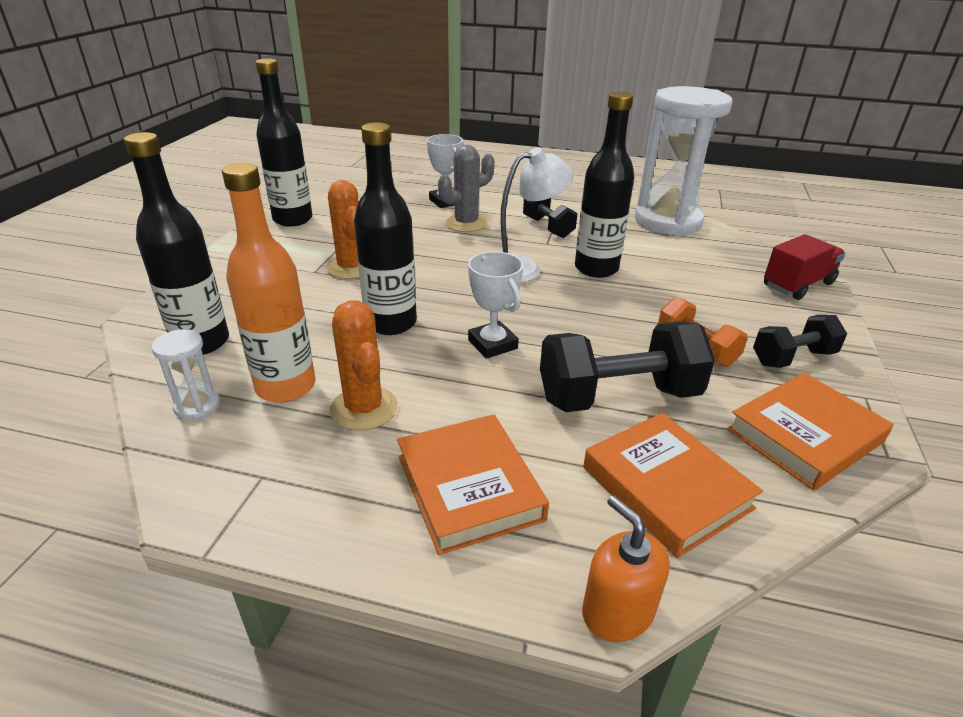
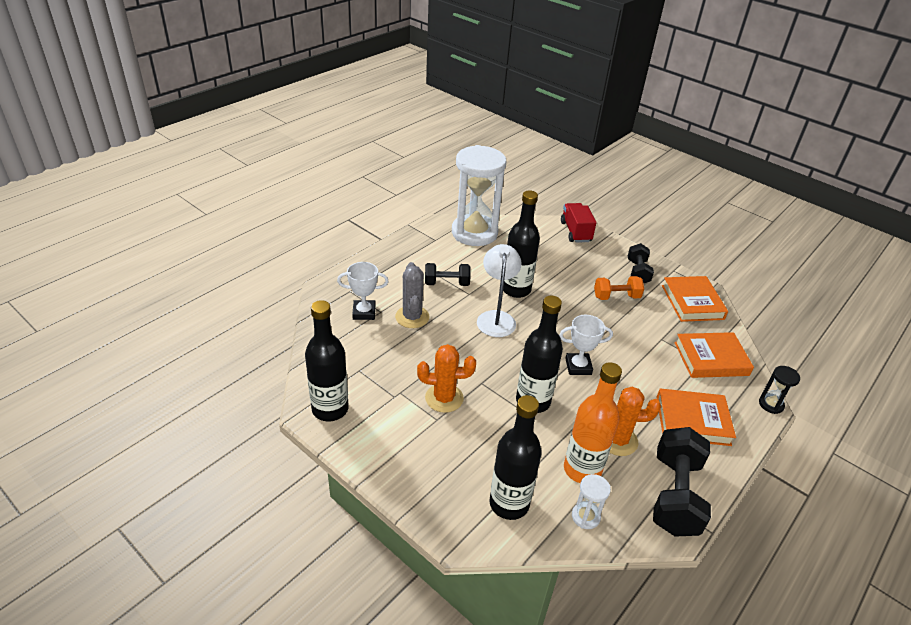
camera: 65 degrees left, 5 degrees up
(617, 611) = (771, 404): orange soap dispenser -> black hourglass
(618, 396) = (644, 342): black dumbbell -> black dumbbell (675, 495)

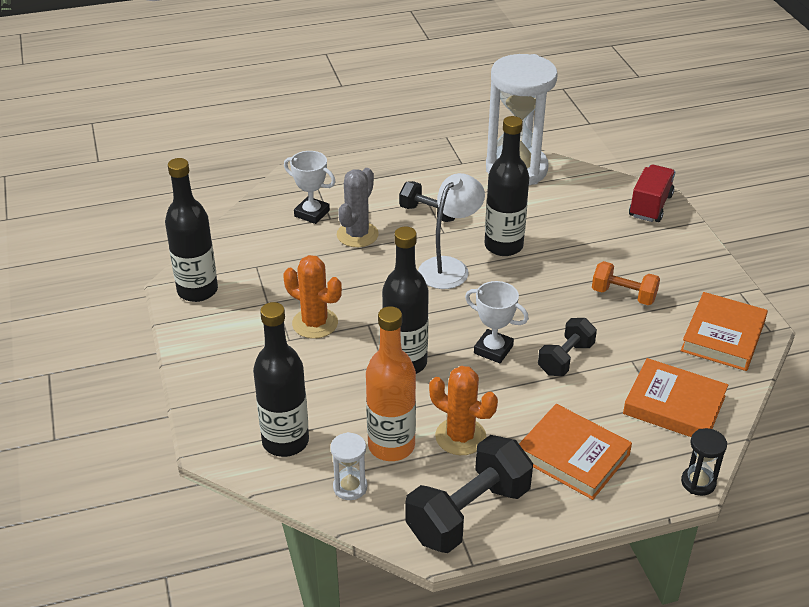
camera: 35 degrees right, 0 degrees up
(637, 272) = (684, 278): black dumbbell -> black dumbbell (565, 359)

